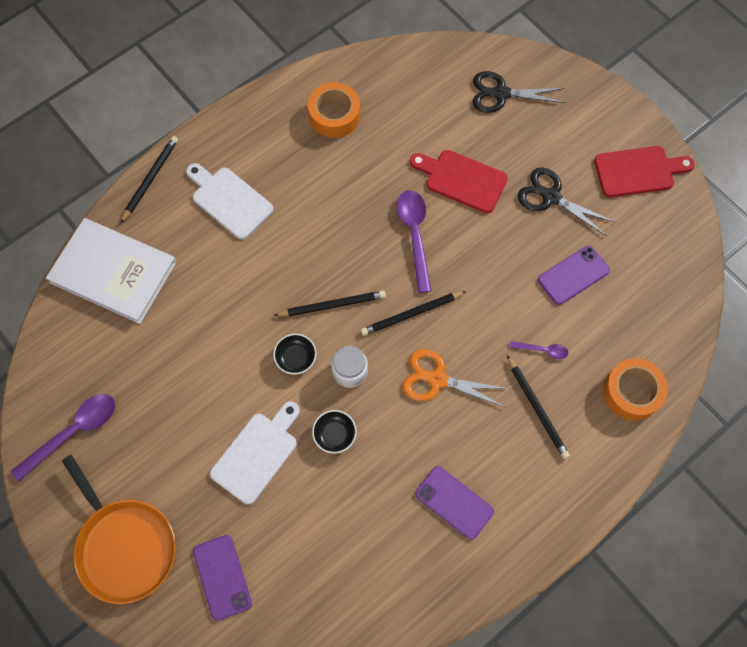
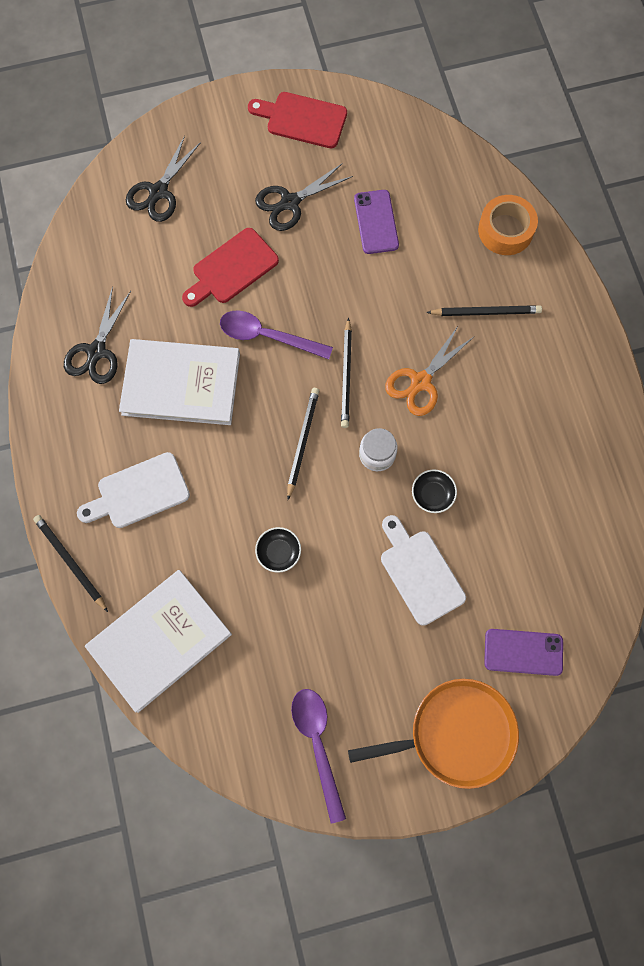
camera: 65 degrees left, 5 degrees up
(296, 358) = (340, 498): black bowl -> black bowl (278, 552)
(334, 115) = (97, 351): orange tape -> black scissors
(337, 189) = (181, 384): none -> white book
(454, 502) = (539, 420): purple phone -> none
(542, 350) = (434, 281): purple spoon -> none
(638, 171) = (302, 119): red cutting board -> red cutting board turned 90 degrees counterclockwise

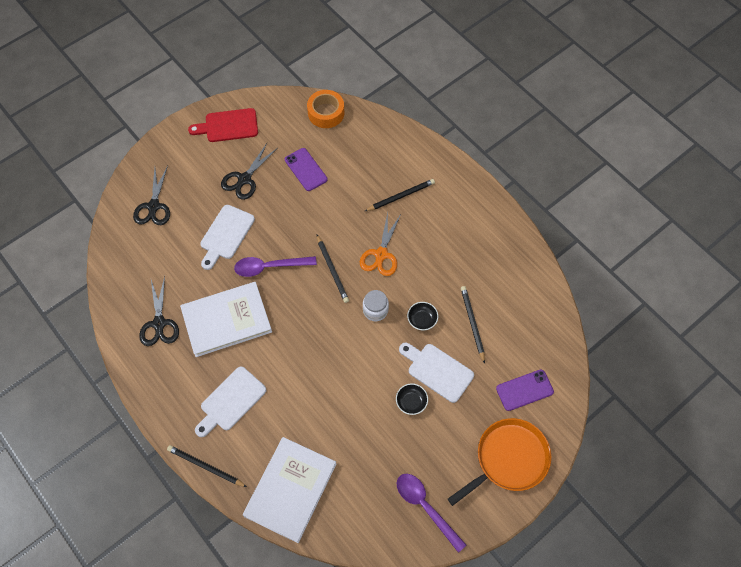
camera: 25 degrees left, 10 degrees down
(232, 269) = (226, 235): red cutting board -> white cutting board
(278, 552) = (342, 398): black bowl -> black bowl (411, 402)
(302, 441) = (324, 322): black pencil -> black pencil (472, 323)
(505, 230) = (389, 143): orange tape -> orange tape (326, 113)

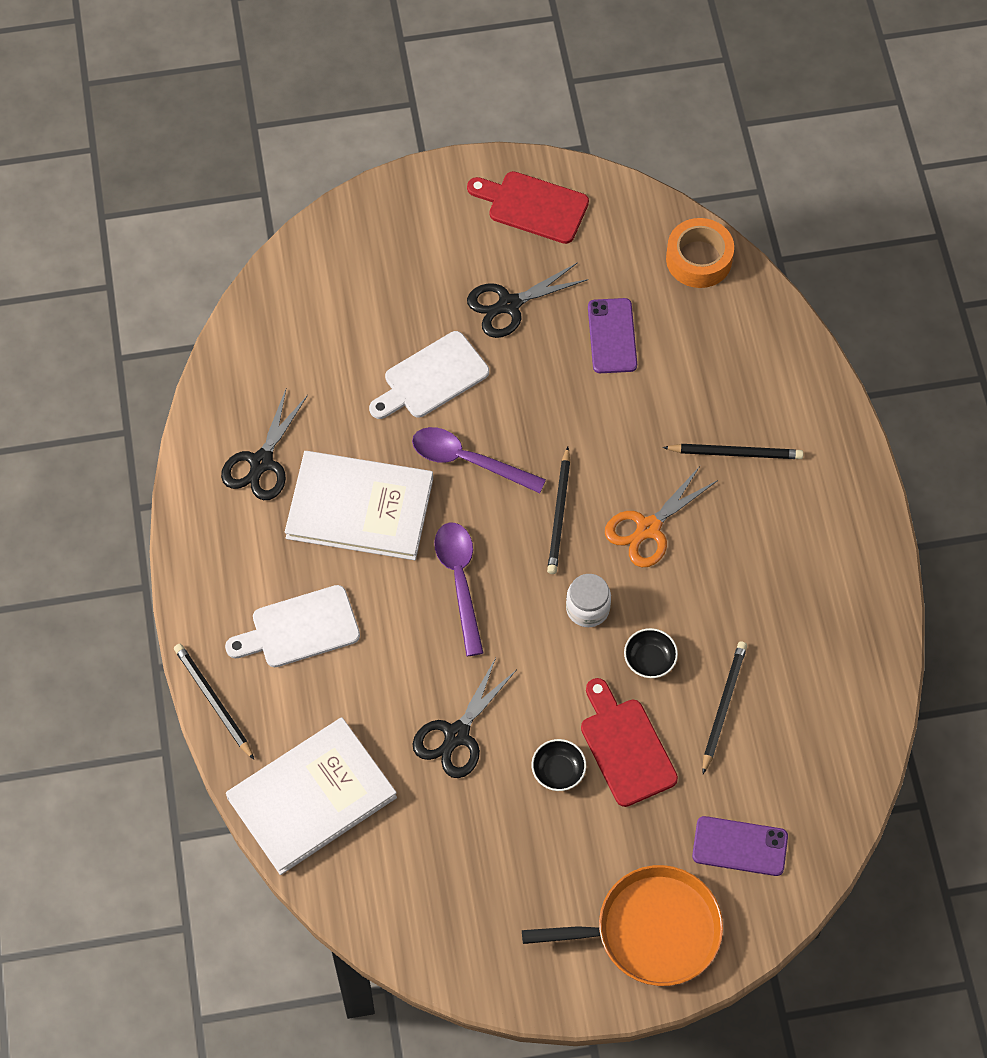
camera: 30 degrees right, 0 degrees up
(154, 206) = (350, 280): black scissors -> black scissors (457, 735)
(425, 507) = (487, 928): purple spoon -> purple spoon (460, 581)
(437, 371) = (625, 747): white cutting board -> red cutting board

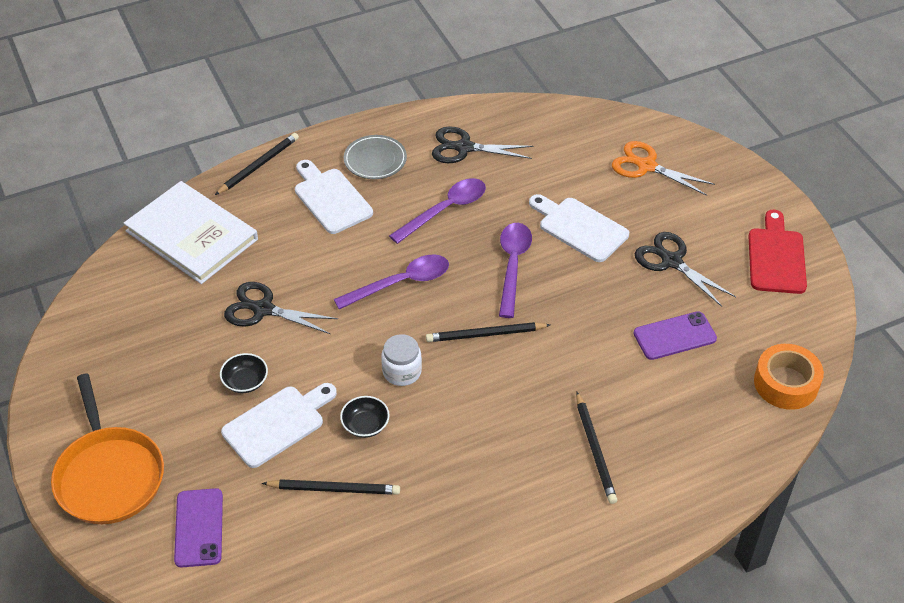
camera: 75 degrees right, 15 degrees down
(249, 565) = (375, 160): none -> grey plate
(360, 508) = (445, 210): white book -> purple spoon
(625, 747) = (277, 424): red cutting board -> white cutting board
(648, 528) = (493, 399): orange scissors -> orange scissors (646, 166)

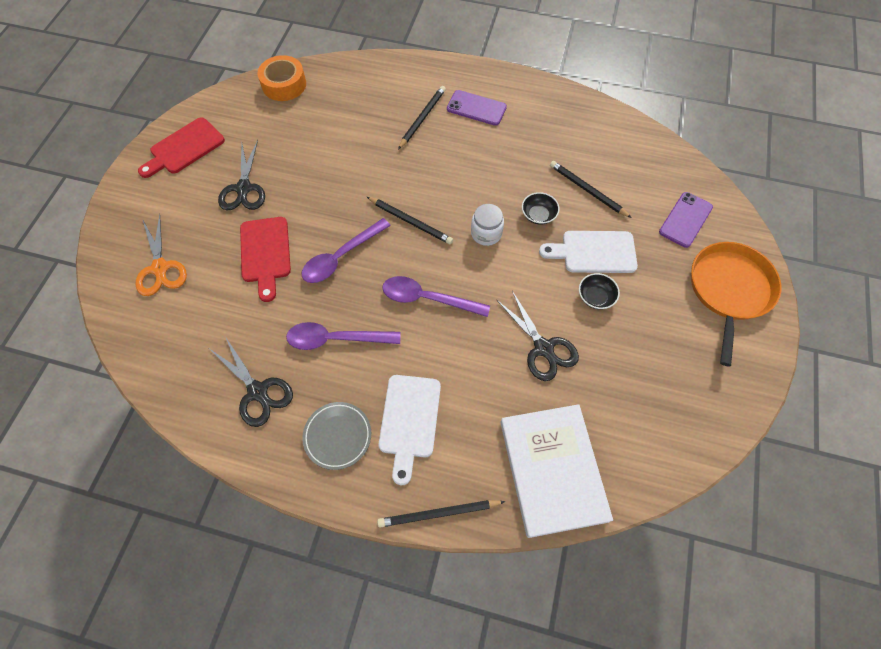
camera: 140 degrees left, 15 degrees up
(579, 228) = (265, 253): white cutting board -> red cutting board
(674, 336) = (304, 145): purple phone -> purple phone (476, 108)

